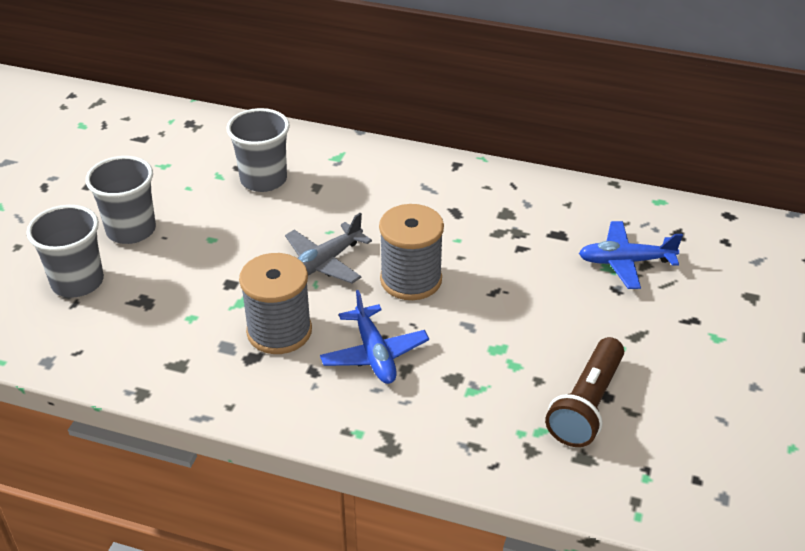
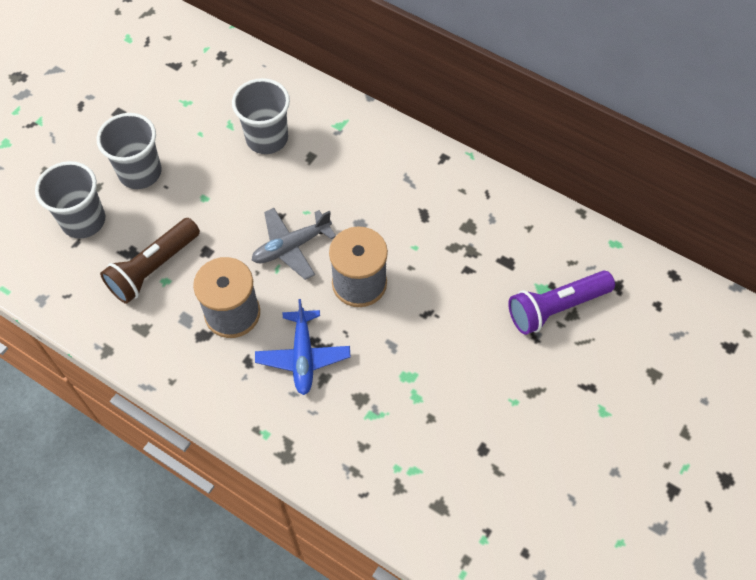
camera: 15 degrees right, 20 degrees up
(586, 405) = (461, 454): brown flashlight -> brown flashlight (153, 268)
(625, 262) = (556, 307): blue plane -> purple flashlight

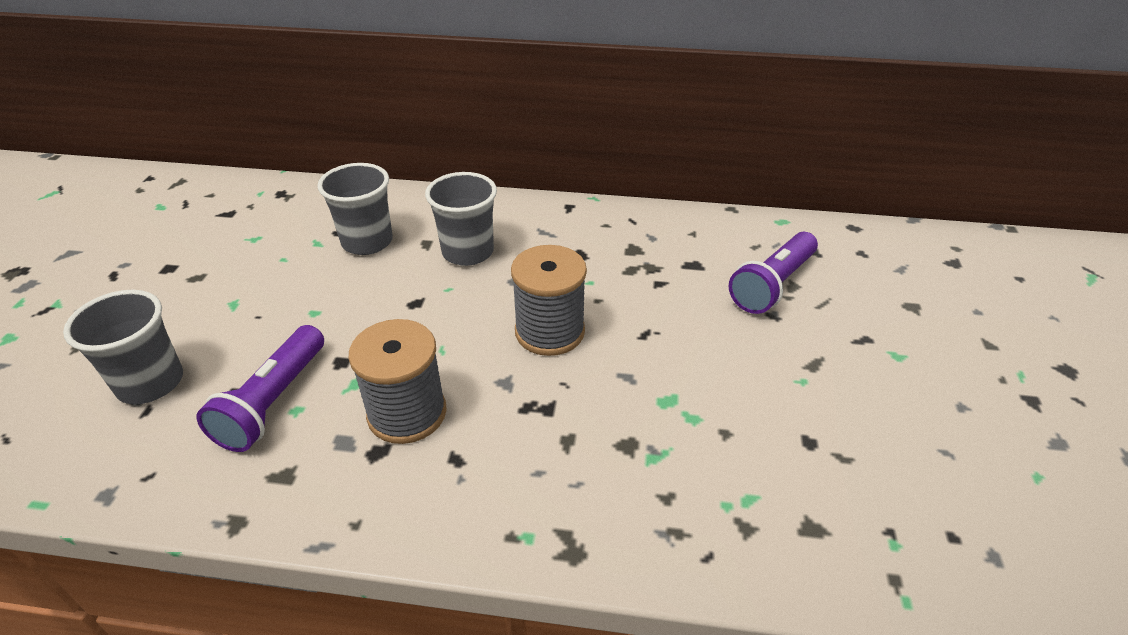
camera: 25 degrees left, 20 degrees down
(140, 172) = (217, 313): grey cup -> grey cup (468, 252)
(153, 268) = (273, 402): brown flashlight -> purple flashlight
(291, 247) = (448, 324): grey plane -> none
(303, 356) = (526, 426): blue plane -> none

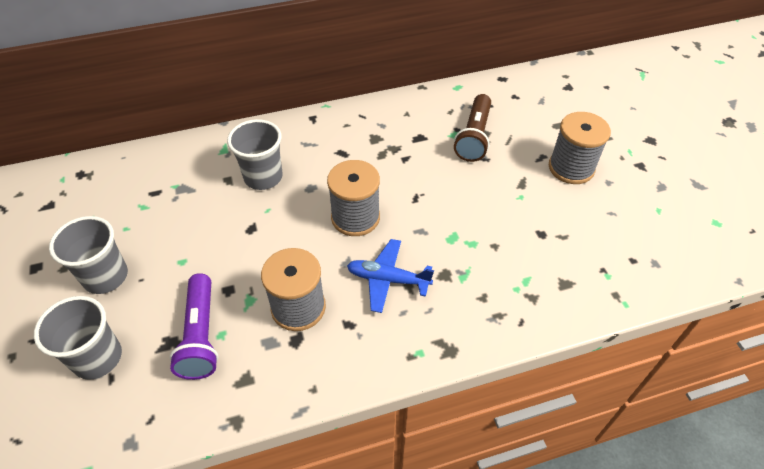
camera: 25 degrees left, 10 degrees up
(367, 242) = (182, 193): grey cup -> grey cup (106, 277)
(544, 422) = (388, 279): none -> blue plane
(772, 285) = (474, 137): purple flashlight -> brown flashlight
(906, 367) = (571, 168): none -> grey spool

